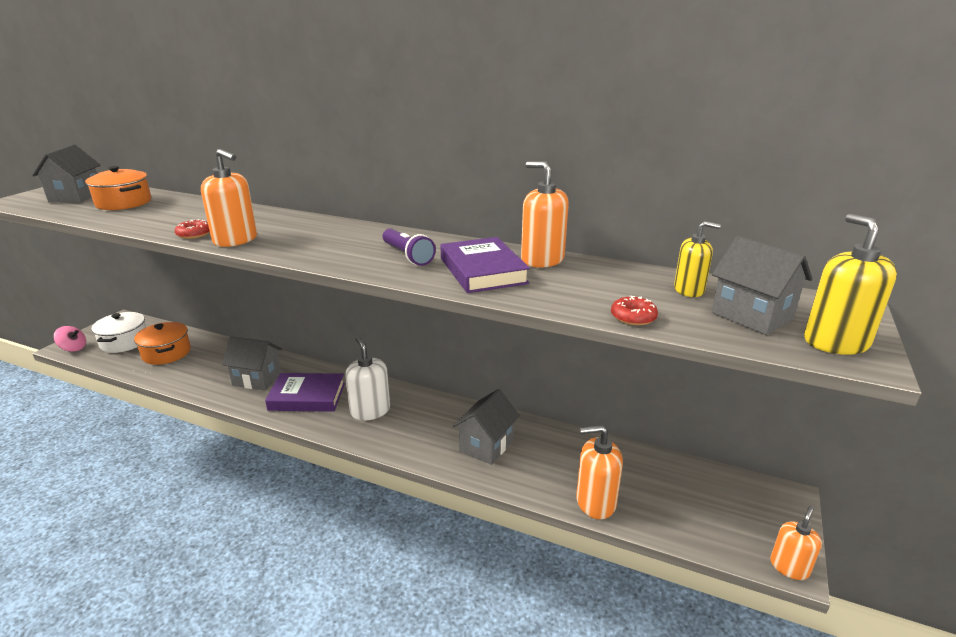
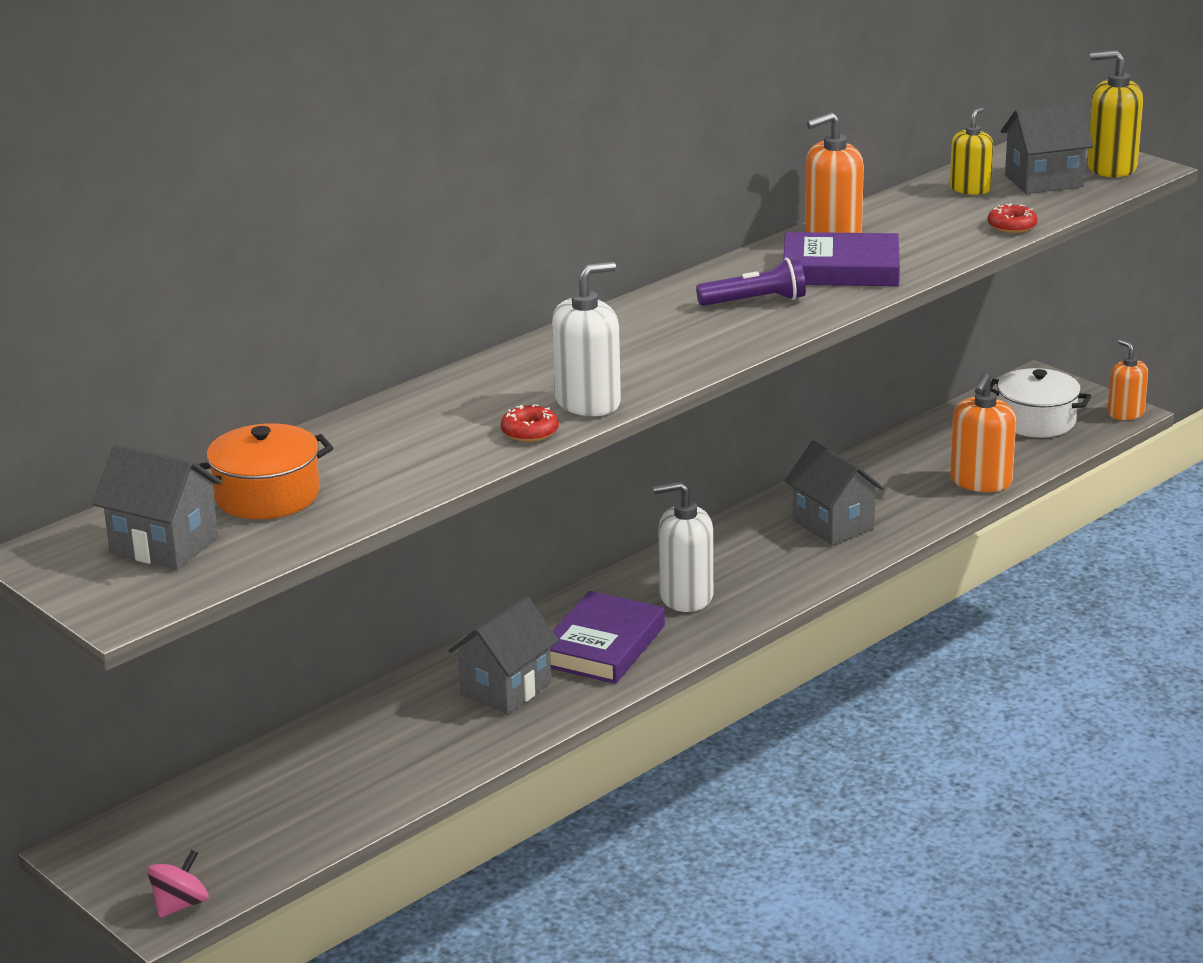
camera: 65 degrees left, 0 degrees up
(124, 342) = (212, 839): white pot -> white pot (1036, 421)
(166, 353) = (315, 785): orange pot -> none
(235, 240) = (588, 402): orange soap dispenser -> white soap dispenser

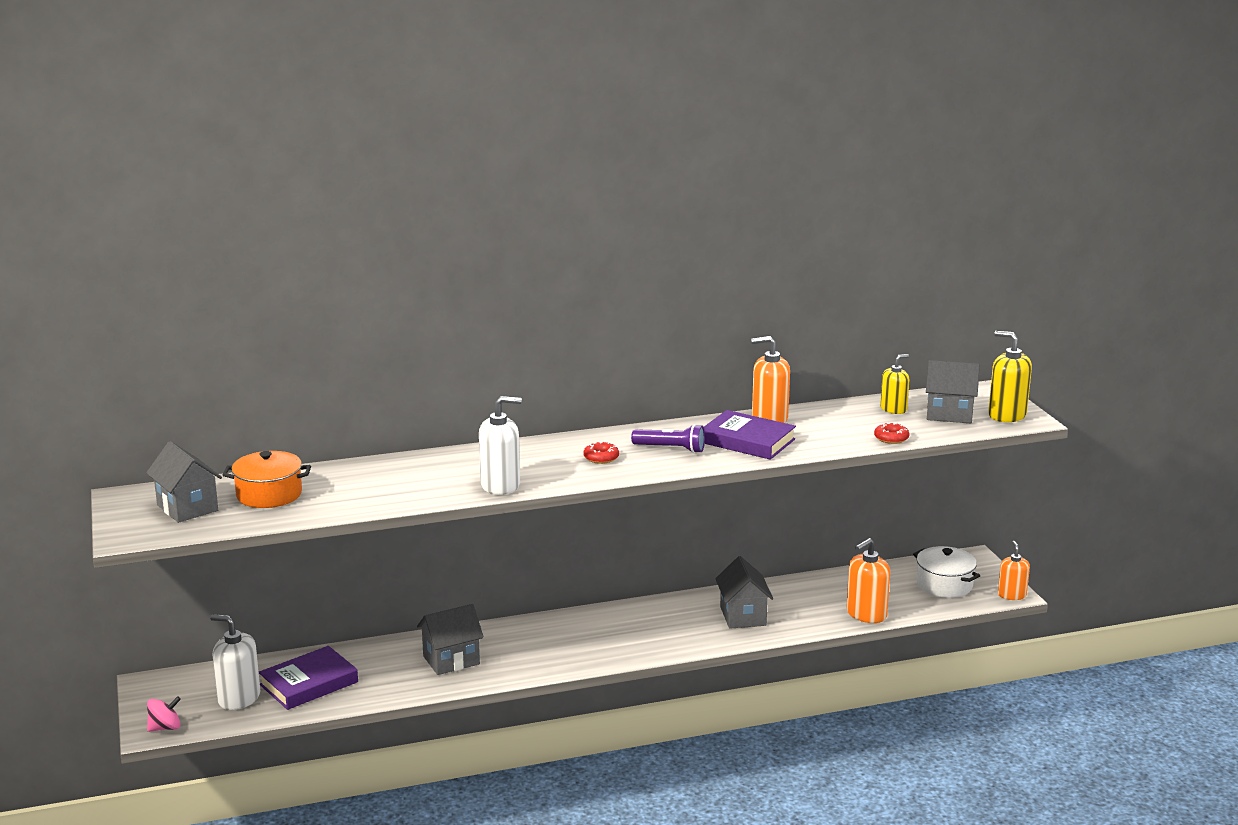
camera: 25 degrees right, 5 degrees down
(530, 432) = (448, 494): red donut -> red donut (601, 458)
(603, 646) = (530, 651): purple book -> purple book (309, 683)
(686, 596) = (608, 635): white soap dispenser -> white soap dispenser (239, 698)

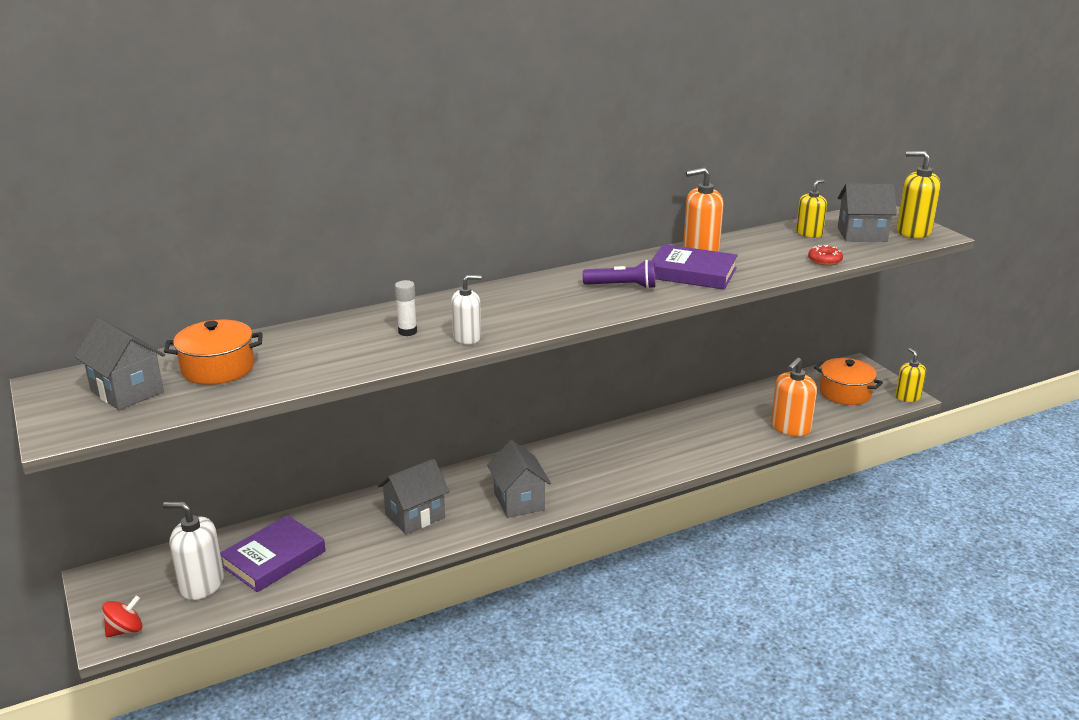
camera: 10 degrees left, 5 degrees up
(165, 728) = (125, 630): pink spinning top -> red spinning top
(448, 476) = (407, 332): none -> white glue stick
(500, 485) = (467, 337): white soap dispenser -> white soap dispenser, size x0.66
(601, 458) = (557, 300): red donut -> none
(743, 616) = (680, 441): grey house -> grey house (519, 501)
(944, 585) = (845, 393): white pot -> orange pot
(1011, 595) = (907, 397): orange soap dispenser -> yellow soap dispenser

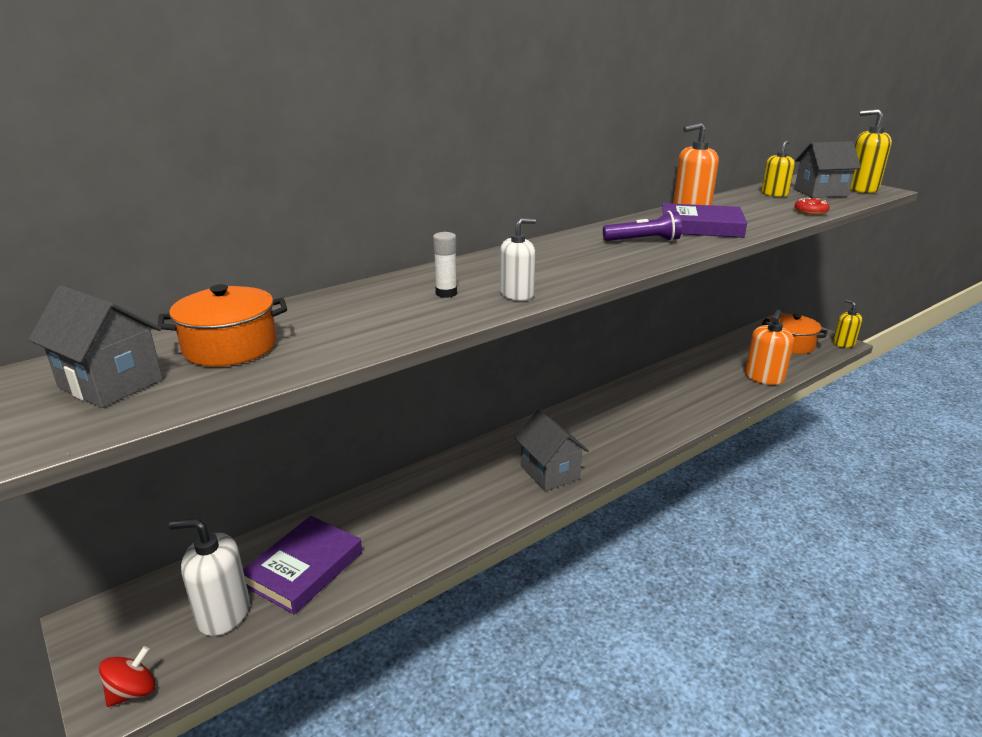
camera: 10 degrees left, 0 degrees up
(415, 516) = (448, 500): grey house -> none

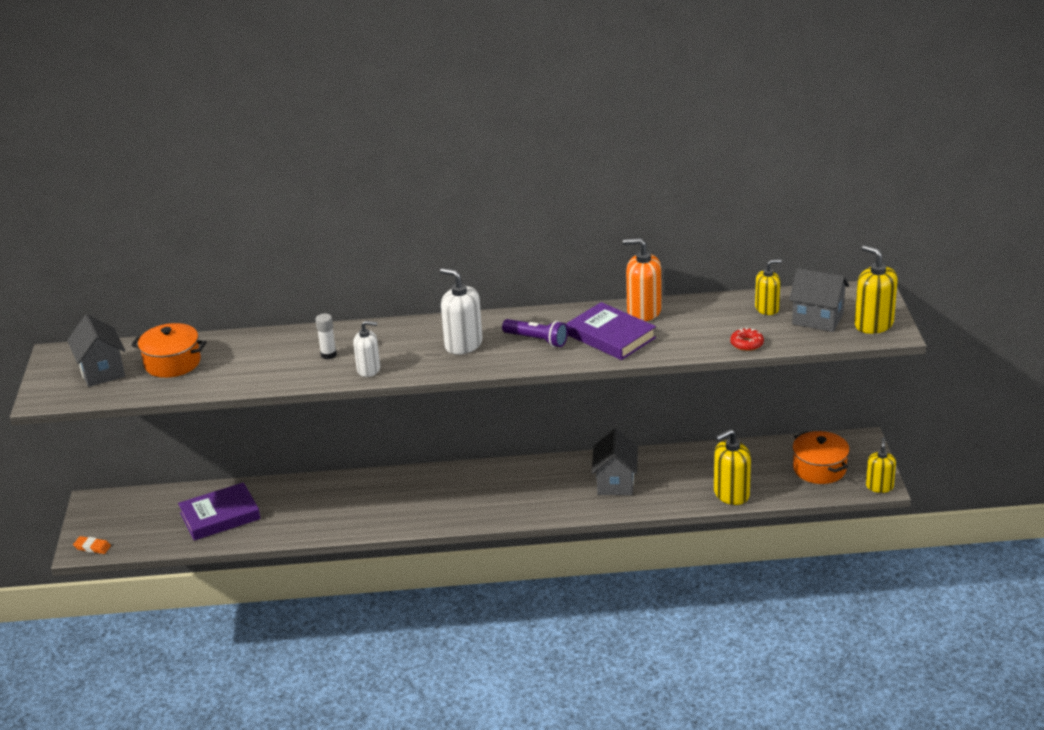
camera: 35 degrees right, 5 degrees up
(133, 691) = (92, 547): red spinning top -> orange eraser
(223, 613) = (159, 525): white soap dispenser -> white soap dispenser (463, 344)
(549, 472) = (435, 511): grey house -> grey house (615, 483)
(764, 378) = (731, 494): orange soap dispenser -> yellow soap dispenser

